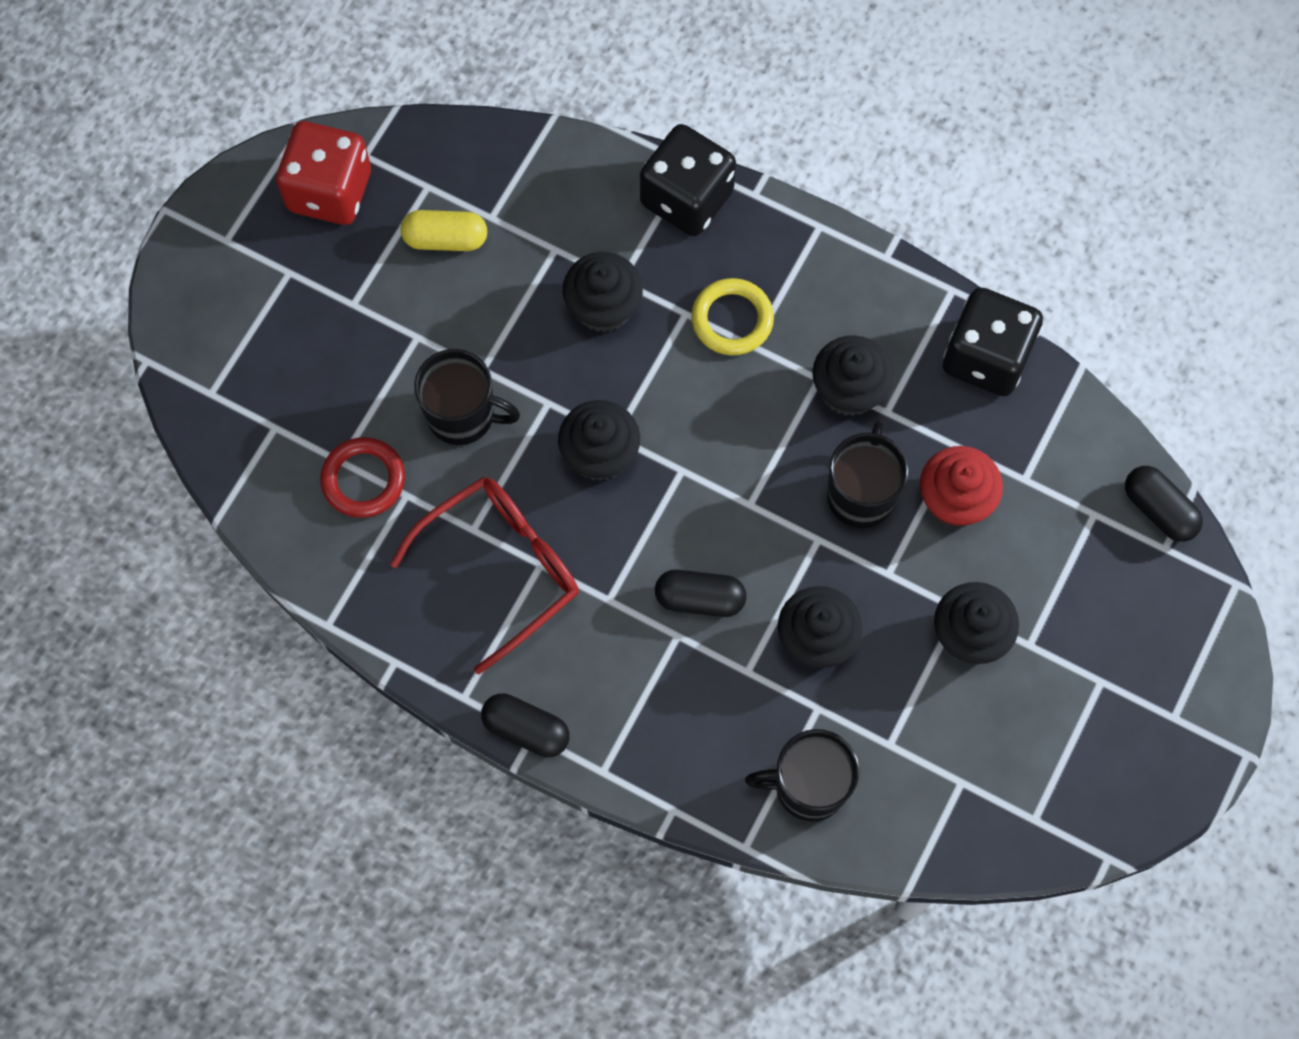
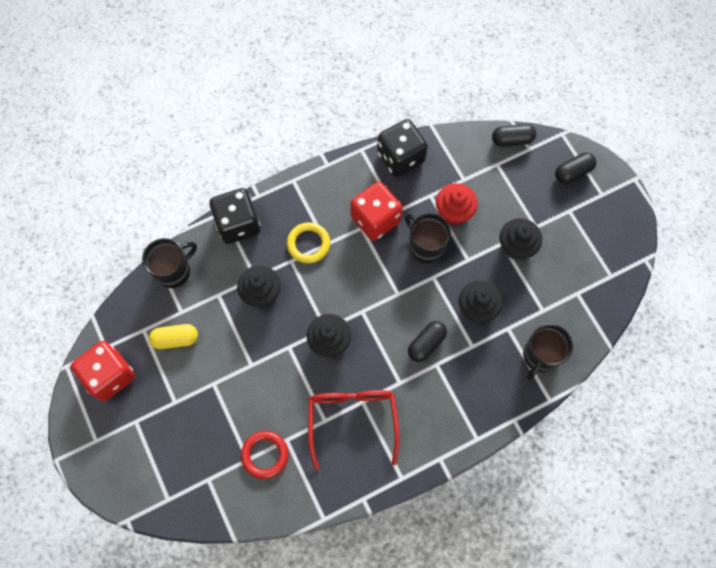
camera: 55 degrees left, 0 degrees up
(445, 239) = (176, 339): yellow capsule -> yellow capsule turned 45 degrees clockwise
(462, 415) = (267, 389): black mug -> black mug (174, 271)
(526, 729) = (435, 460): black capsule -> black capsule (572, 172)
(849, 390) = (375, 219): black cupcake -> red dice

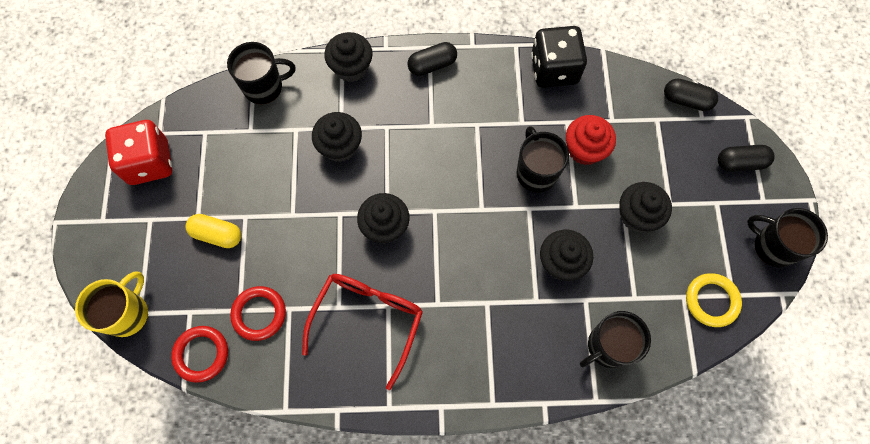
camera: 25 degrees right, 0 degrees up
(158, 504) = (127, 313): none -> yellow mug
(176, 339) = (231, 155): yellow capsule -> yellow capsule (217, 234)
(235, 507) = (201, 354): none -> red ring
(238, 224) = (351, 67): black dice -> black cupcake
(308, 244) = (413, 117): yellow ring -> yellow ring (711, 301)
(375, 219) = (496, 122): red dice -> none
(426, 344) = (487, 276): black capsule -> black capsule (432, 65)
(624, 226) = (773, 246): none -> black mug

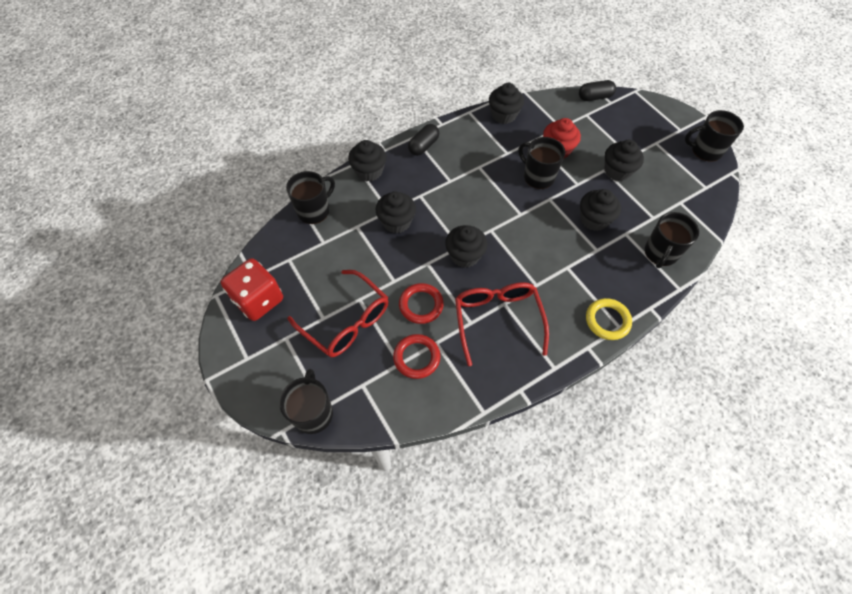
camera: 30 degrees left, 10 degrees down
(127, 313) = (313, 413): yellow mug -> black mug
(201, 354) = (392, 409): red ring -> red ring (421, 305)
(217, 234) = (346, 321): yellow capsule -> red glasses
(554, 69) = (503, 115): black dice -> black cupcake
(711, 301) = (697, 196): yellow ring -> yellow ring (607, 320)
(740, 163) = (651, 116): black capsule -> none

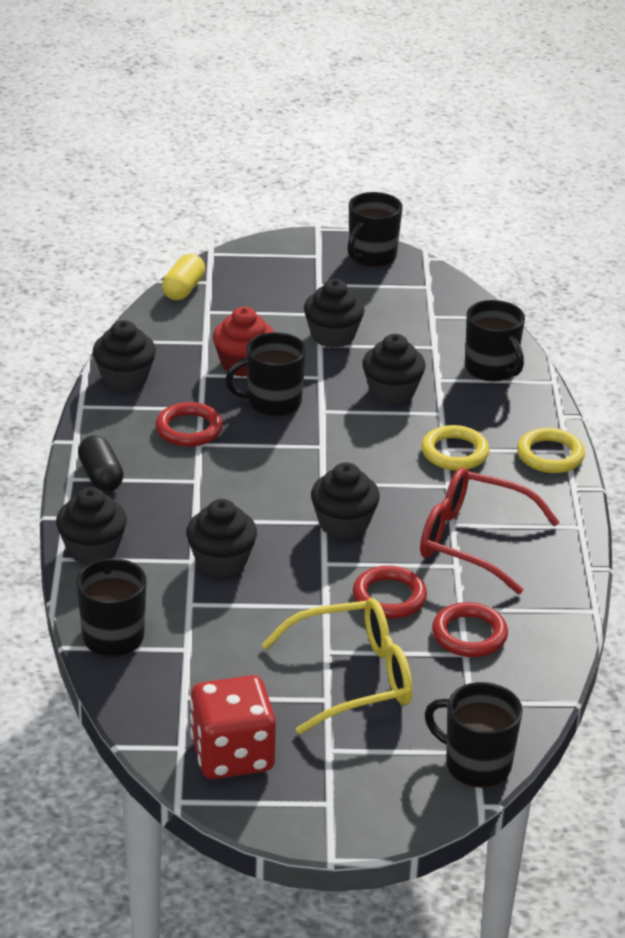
camera: 60 degrees left, 25 degrees down
(346, 321) = (354, 677): red glasses -> yellow glasses
(486, 157) = (189, 429): none -> red ring
(567, 273) = (454, 452): none -> yellow ring
(594, 97) = (183, 289): black capsule -> yellow capsule

